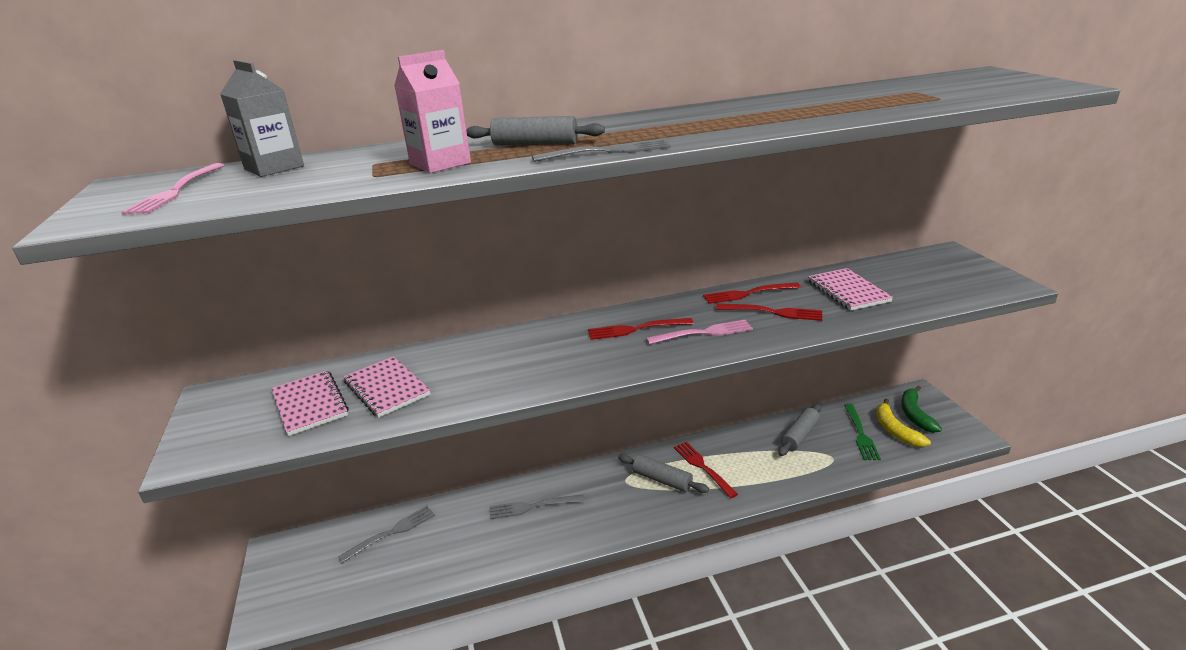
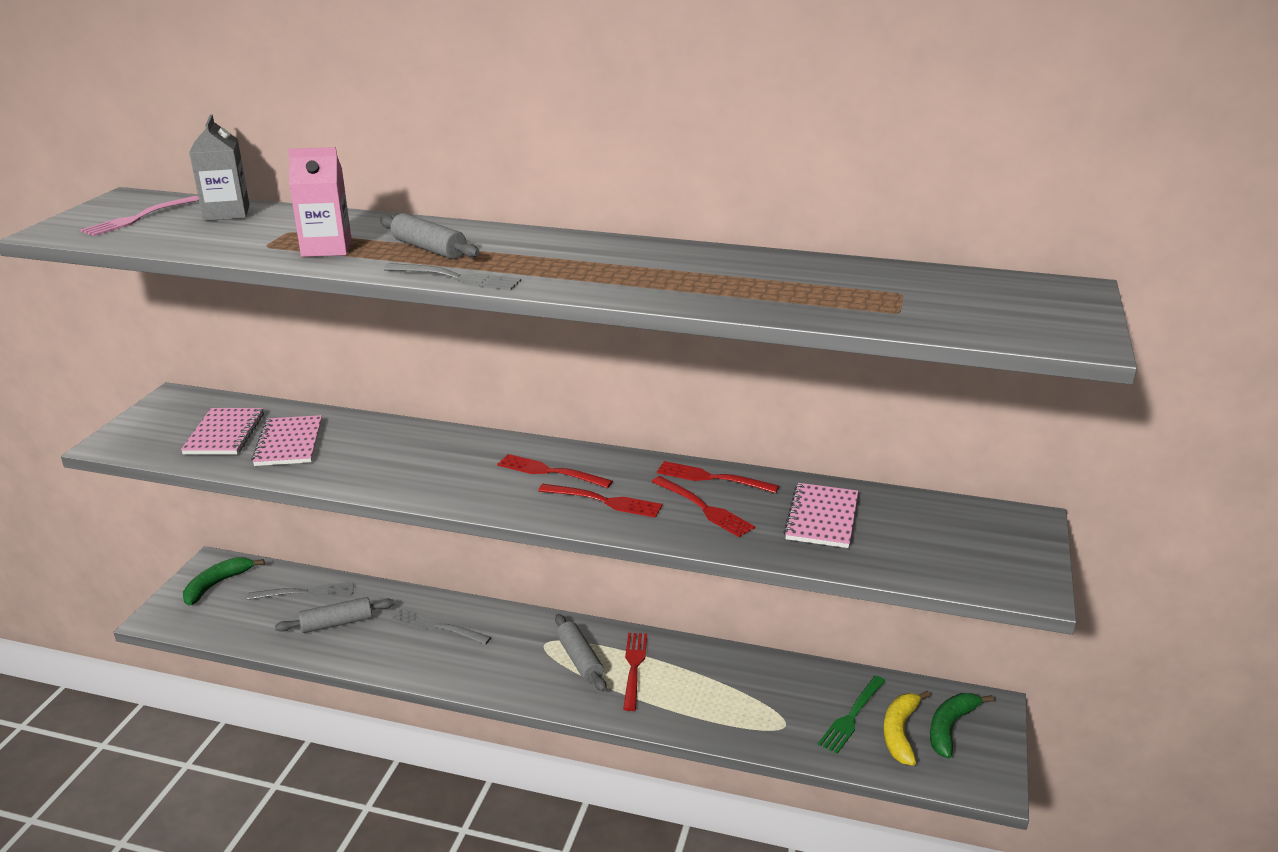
camera: 30 degrees right, 0 degrees up
(297, 564) = (217, 584): none -> green banana
(703, 333) = (604, 501): pink fork -> red fork
(799, 435) = (778, 685): grey rolling pin -> grey rolling pin (337, 623)

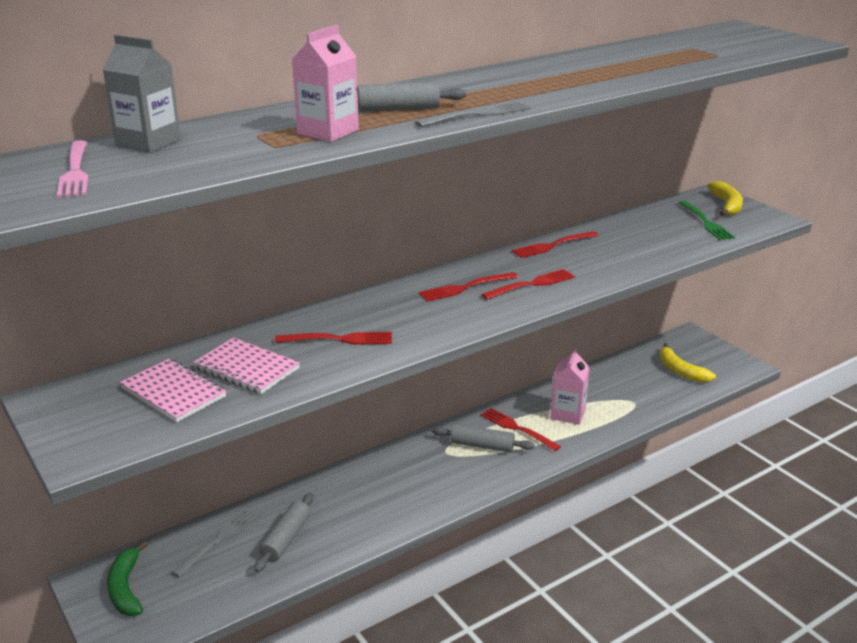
camera: 50 degrees left, 0 degrees up
(437, 627) = (361, 490): grey fork -> none
(702, 688) = (568, 413): none -> pink carton
(704, 508) = (585, 260): red fork -> red fork (339, 339)
(822, 518) = (641, 235): pink notebook -> none
(852, 716) = (651, 378): green fork -> green fork (706, 222)
(950, 727) = (693, 355): green banana -> none
(1011, 542) = (727, 205): none -> yellow banana

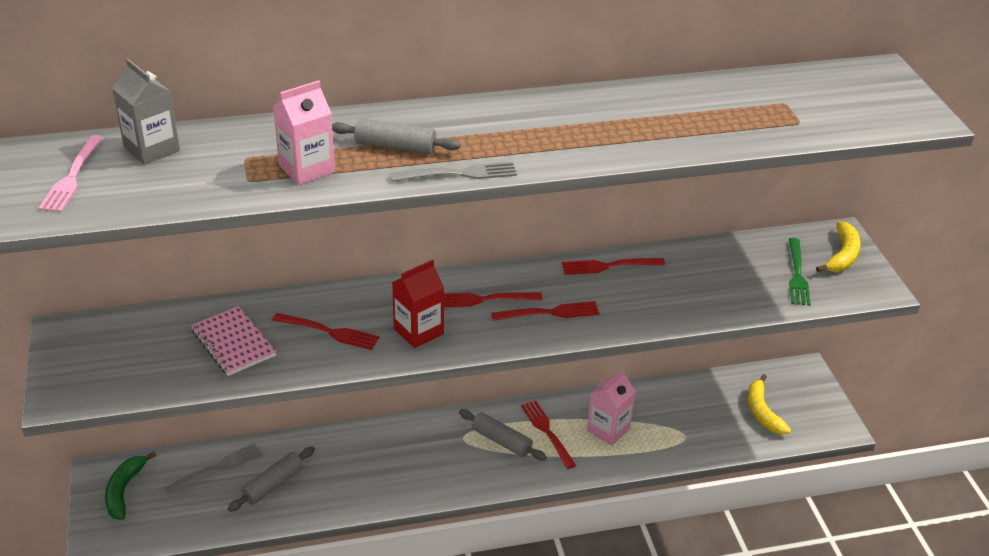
camera: 20 degrees right, 10 degrees up
(173, 392) = (161, 353): pink notebook -> none
(425, 321) = (418, 331): none -> red carton

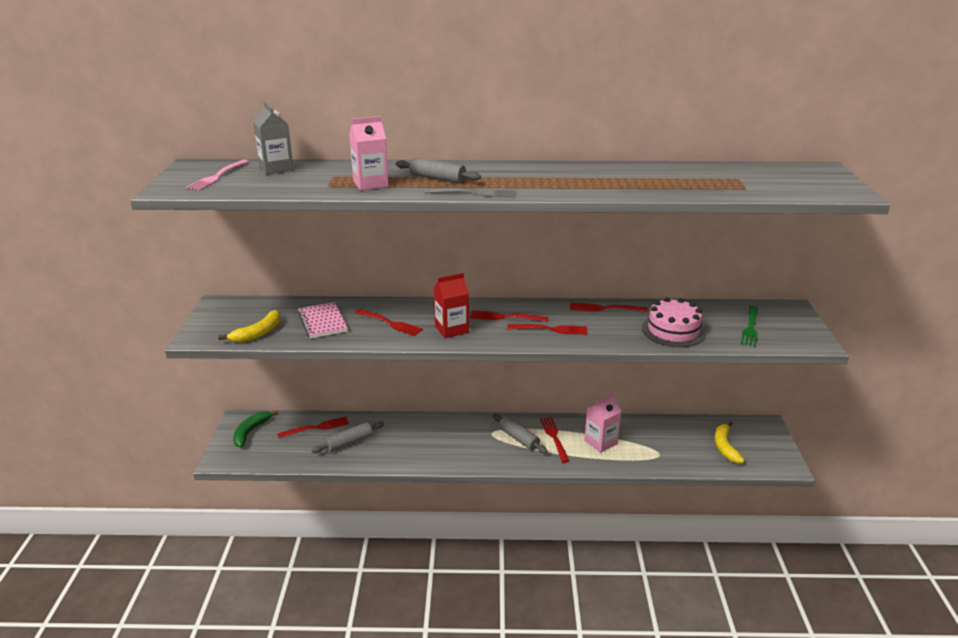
camera: 15 degrees right, 10 degrees down
(218, 468) = (316, 428): grey fork -> red fork
(705, 293) = (673, 330): none -> pink cake
(842, 255) = (791, 320): yellow banana -> yellow banana (258, 333)

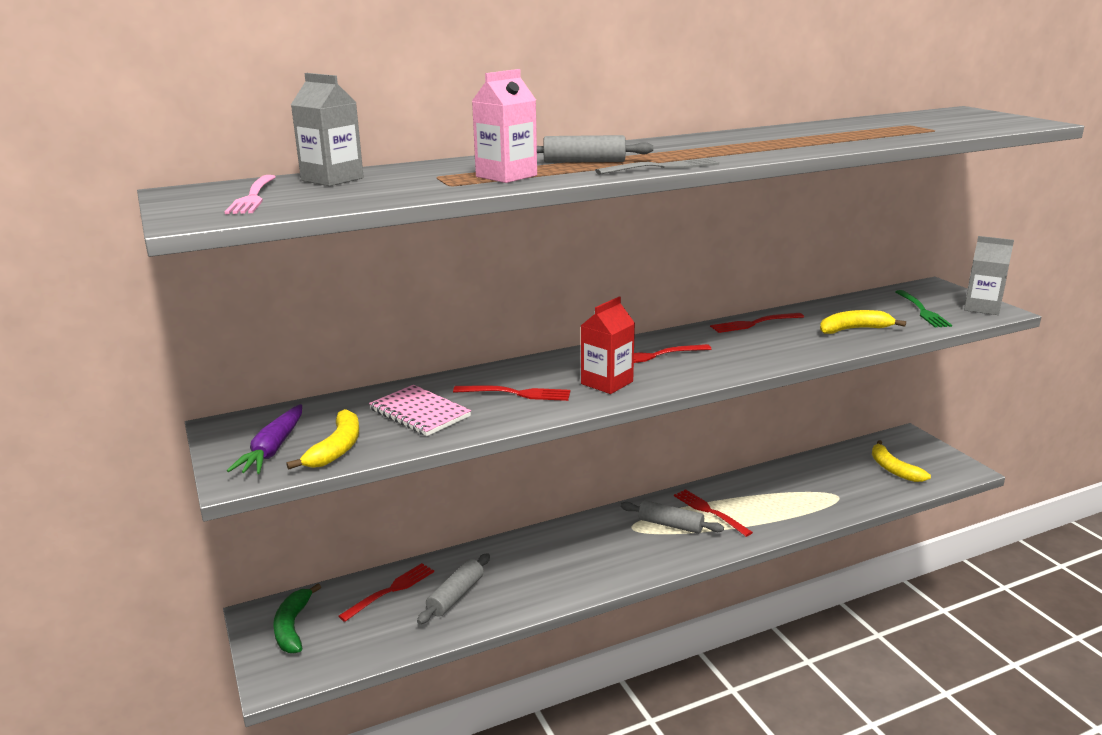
camera: 25 degrees left, 5 degrees down
(227, 324) = (273, 449): none -> purple carrot
(550, 329) = (724, 357): red fork -> none
(601, 442) = (765, 501): pink carton -> none
(673, 330) = (854, 329): pink cake -> yellow banana
(805, 337) = (982, 308): none -> grey carton

